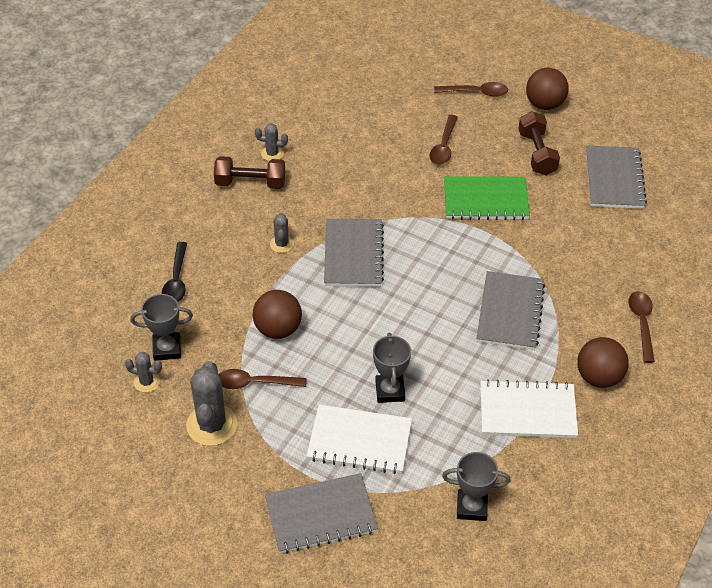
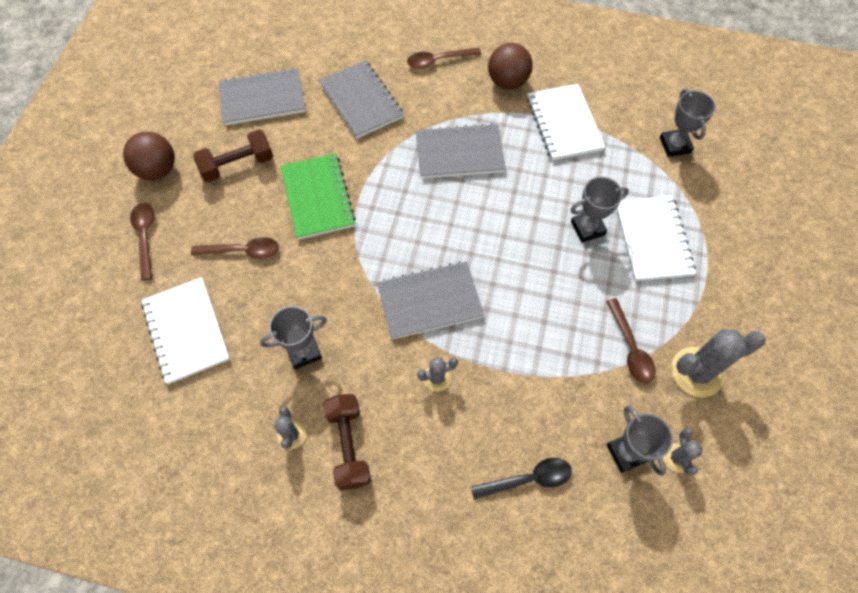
camera: 105 degrees left, 15 degrees up
(278, 329) = (555, 346): brown ball -> none
(321, 515) = (740, 250): grey notebook -> grey notebook (361, 101)
(337, 170) = (303, 351): none -> grey trophy
(380, 108) = (186, 331): none -> white notebook

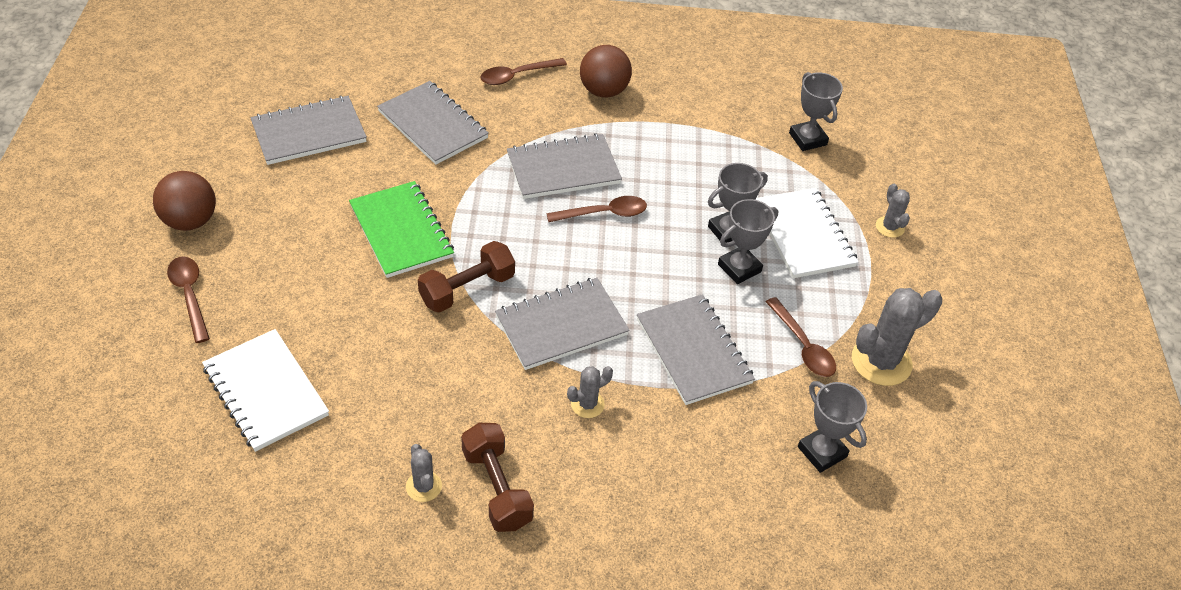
camera: 15 degrees left, 15 degrees down
(238, 165) = (293, 206): brown dumbbell -> brown dumbbell (467, 289)
(242, 251) = (319, 298): brown spoon -> brown spoon (603, 213)
(303, 351) = (419, 396): grey trophy -> grey trophy (739, 268)
(528, 479) = (716, 494): black spoon -> none
(535, 340) = (693, 351): none -> grey notebook
(564, 124) = (678, 128): white notebook -> none
(677, 458) = (878, 449): grey cactus -> grey cactus (889, 227)

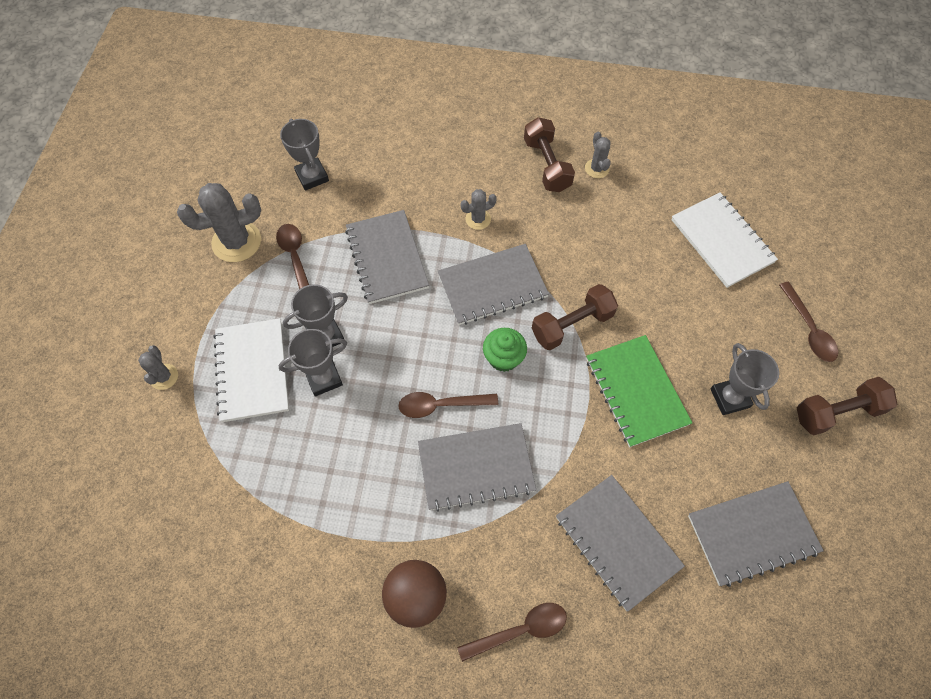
camera: 170 degrees left, 15 degrees up
(190, 221) = (837, 412): brown ball -> brown dumbbell
(543, 255) = (503, 358): none -> green cupcake
(807, 139) = (197, 504): grey trophy -> grey trophy (729, 398)

